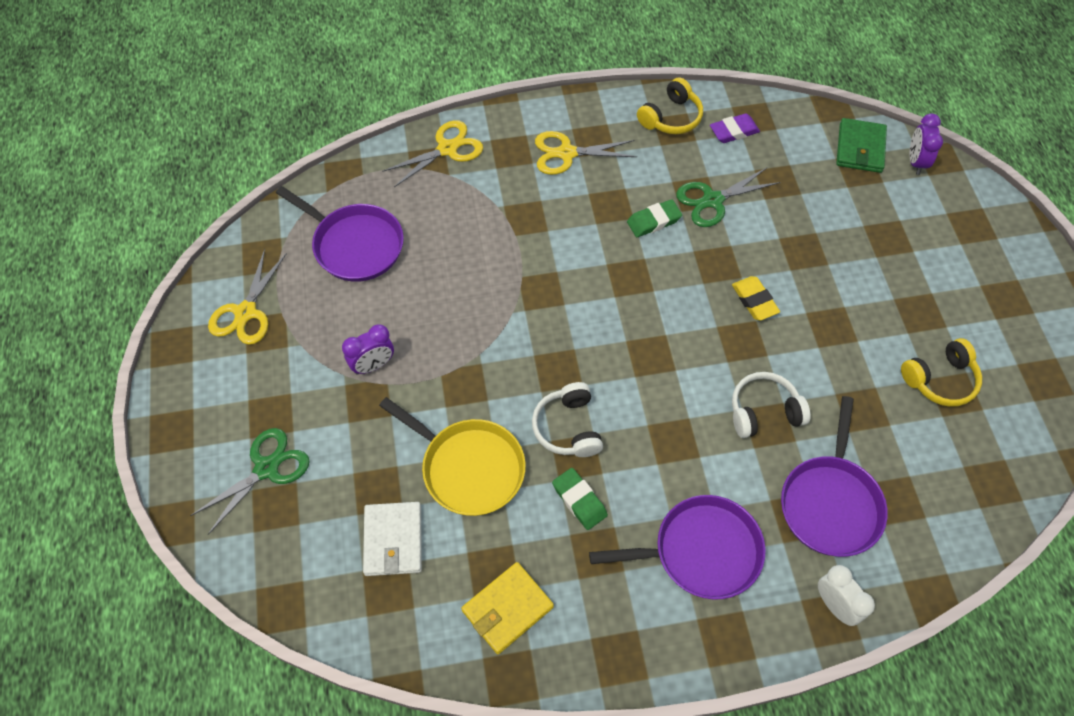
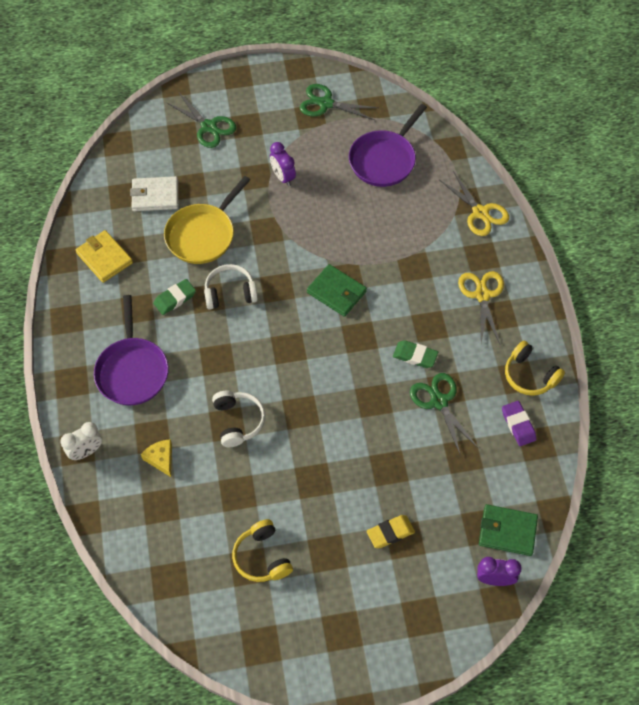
camera: 90 degrees right, 0 degrees up
(246, 312) = (325, 103): yellow scissors -> green scissors
(564, 301) = (336, 292): none -> green wallet
(653, 221) = (415, 356): green eraser -> green eraser turned 45 degrees counterclockwise
(754, 301) = (338, 424): yellow eraser -> yellow eraser (390, 533)
(830, 503) = (161, 459): purple pan -> yellow cheese

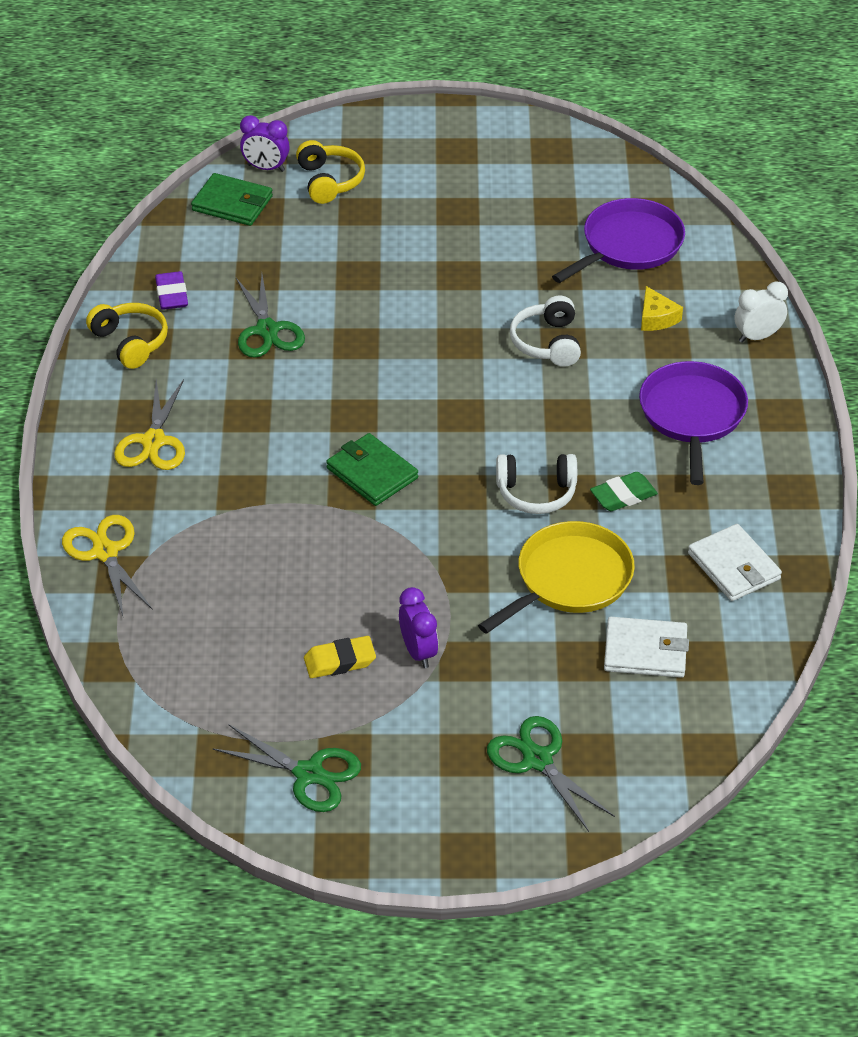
camera: 170 degrees left, 15 degrees down
(104, 258) = (733, 566): yellow wallet -> white wallet
(262, 557) = (537, 216): yellow headphones -> yellow headphones (329, 181)
(384, 160) = (234, 657): purple pan -> purple pan (628, 245)
(390, 533) = (375, 218): yellow eraser -> yellow eraser (340, 661)
(415, 356) = (281, 382): green eraser -> none

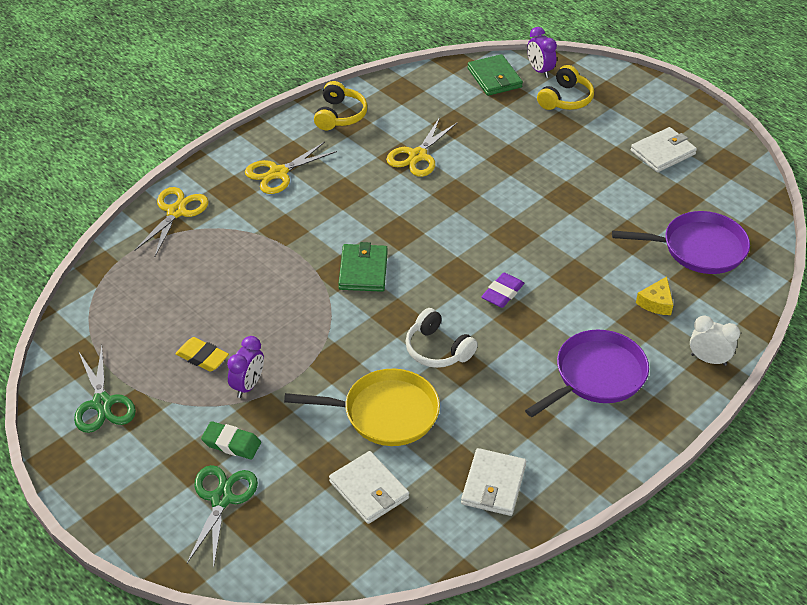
camera: 45 degrees right, 0 degrees up
(172, 295) = (395, 105): purple eraser -> purple eraser (502, 293)
(267, 330) = (417, 156): green scissors -> yellow scissors
(485, 176) = (663, 152): none -> white wallet
(547, 343) = (566, 270): white headphones -> none
(623, 496) = (486, 390): green eraser -> green eraser (231, 443)

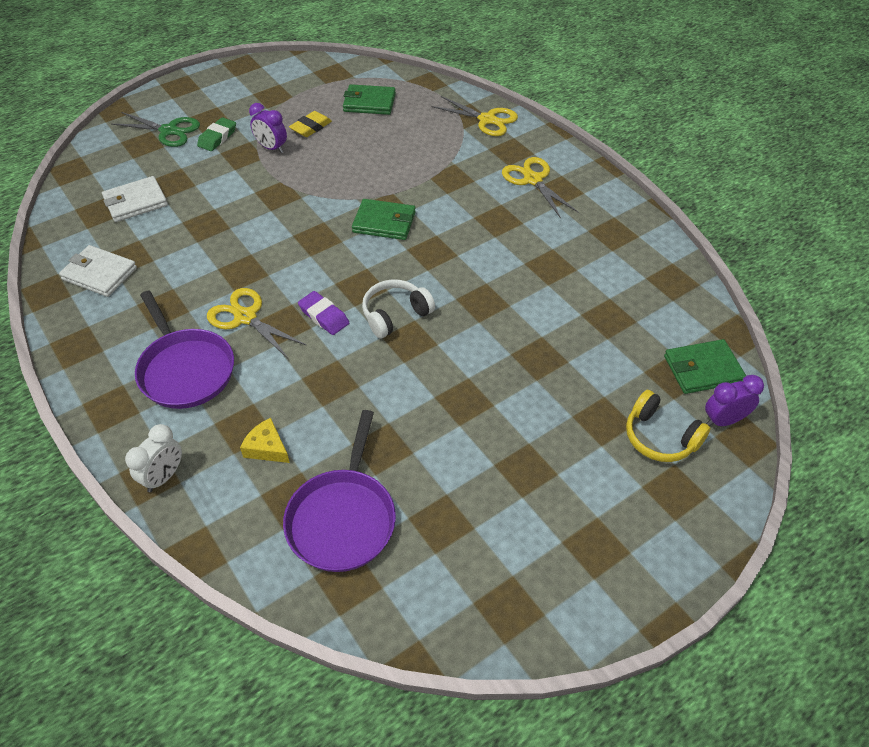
camera: 100 degrees right, 5 degrees up
(102, 403) = (283, 82): green scissors -> none
(146, 312) = (369, 102): none -> green wallet
(339, 115) = (624, 228): yellow headphones -> none
(385, 413) = (208, 219): yellow pan -> none
(417, 156) = (551, 279): yellow scissors -> yellow scissors (245, 317)
(437, 349) = (267, 259): white headphones -> white headphones (395, 315)
(663, 152) = (539, 527): white wallet -> none

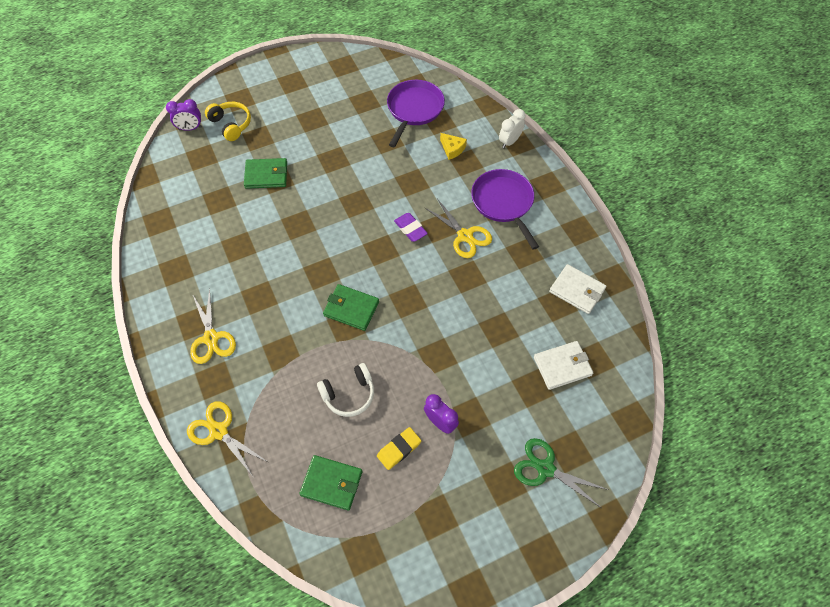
camera: 170 degrees left, 10 degrees up
(217, 137) = (494, 448): green eraser -> none
(395, 315) = (361, 223): white headphones -> white headphones (349, 394)
(703, 369) = (181, 158): green wallet -> green wallet (266, 175)

